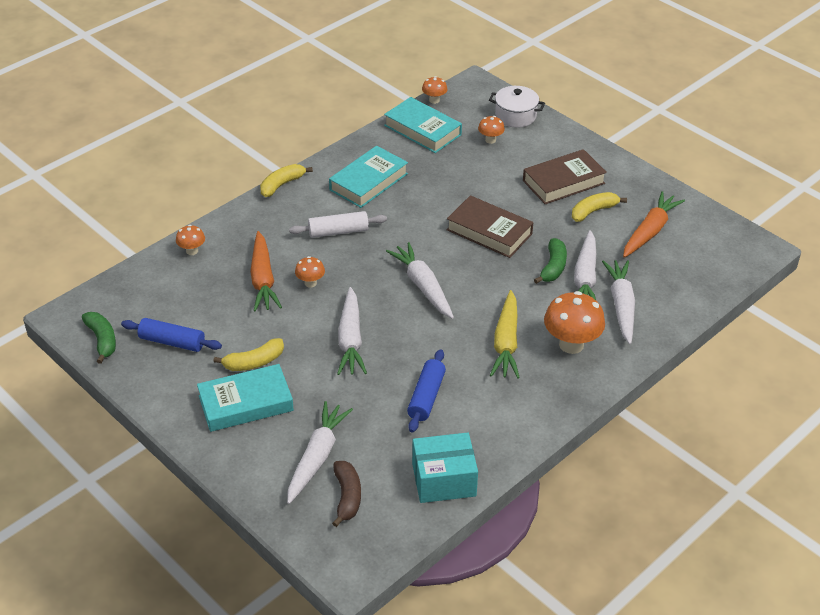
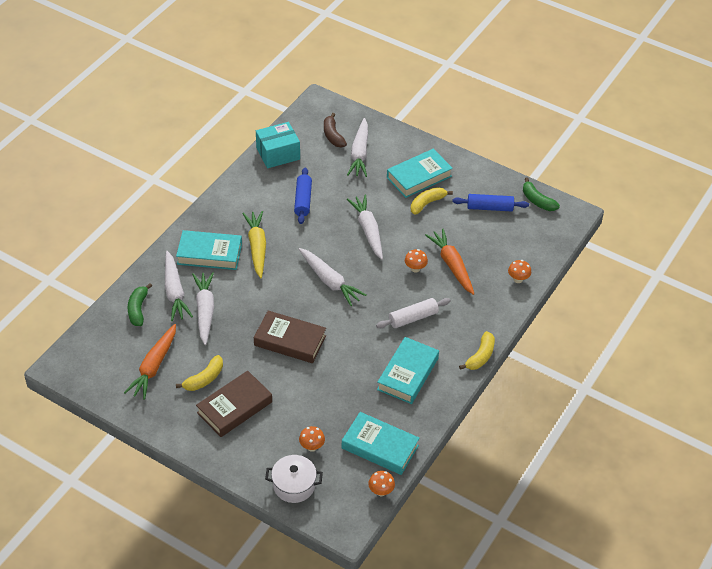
camera: 165 degrees right, 5 degrees up
(553, 267) = (231, 316): green banana -> green banana (138, 309)
(571, 344) = (209, 254): orange mushroom -> turquoise book

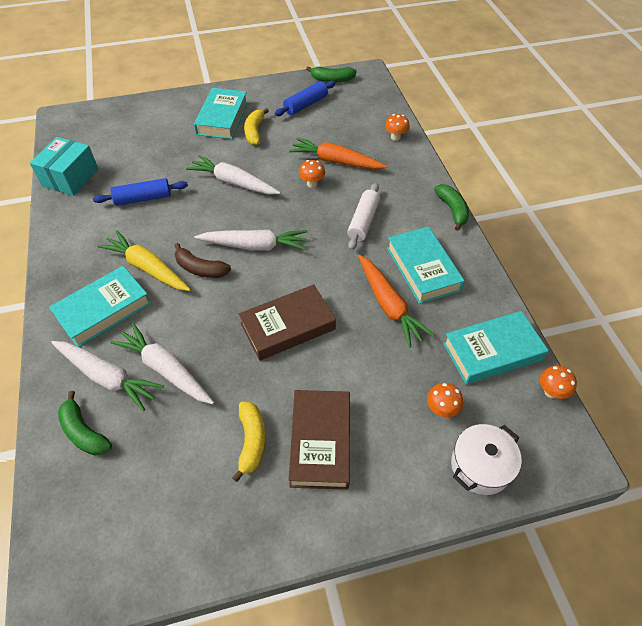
camera: 45 degrees left, 5 degrees up
(154, 367) = (178, 481): orange carrot -> orange carrot (389, 305)
(303, 200) = (143, 198): blue rolling pin -> blue rolling pin turned 60 degrees counterclockwise
(333, 135) = (107, 133): brown banana -> brown banana (200, 269)
(359, 153) = (149, 132): white carrot -> none
(480, 356) = (452, 210): yellow banana -> green banana

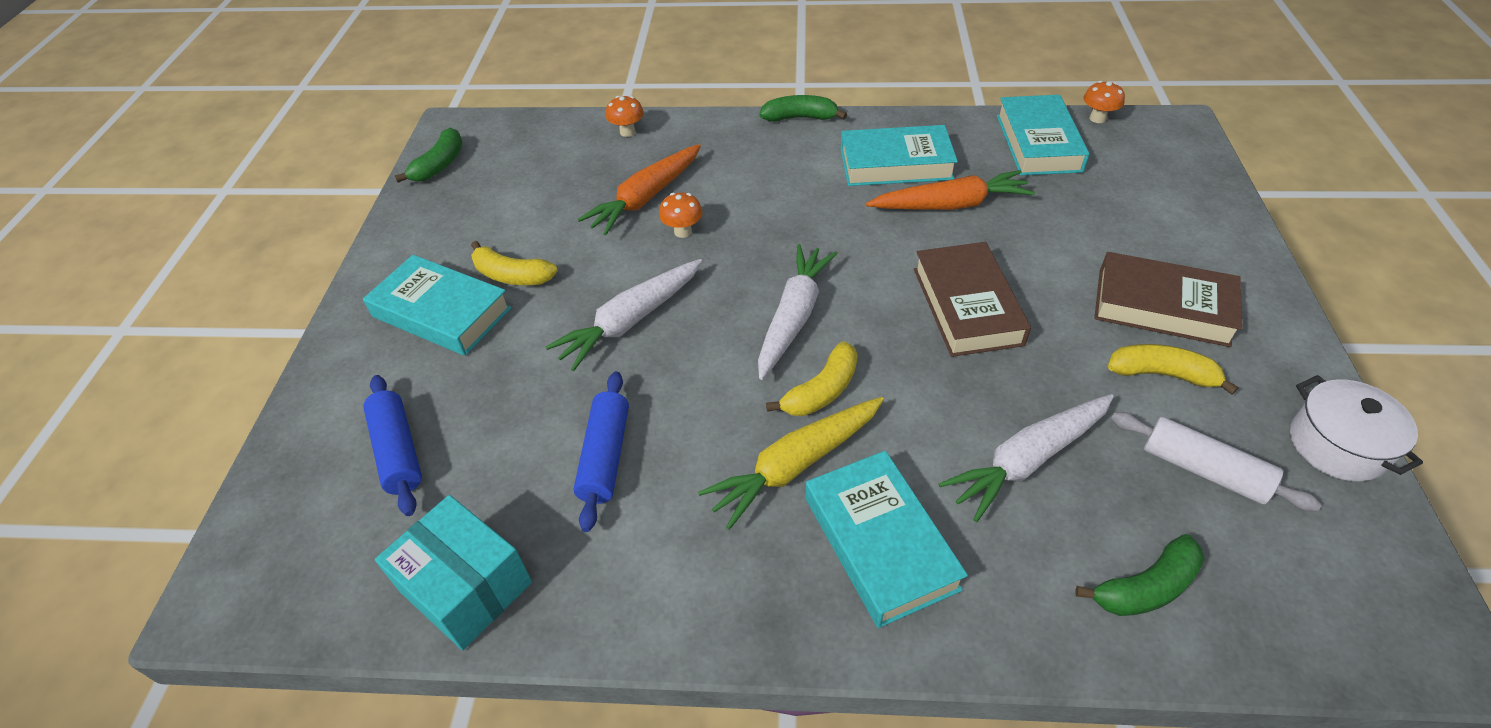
camera: 70 degrees left, 5 degrees down
(108, 377) = (1035, 545): white carrot -> none
(200, 269) = (821, 391): brown banana -> yellow banana
(305, 105) = (483, 205): blue rolling pin -> blue rolling pin (398, 451)
(363, 222) = (788, 196): white rolling pin -> white rolling pin (1203, 470)
(441, 409) = (1116, 198): orange mushroom -> none
(480, 466) = (1192, 188): white pot -> white pot (1337, 445)

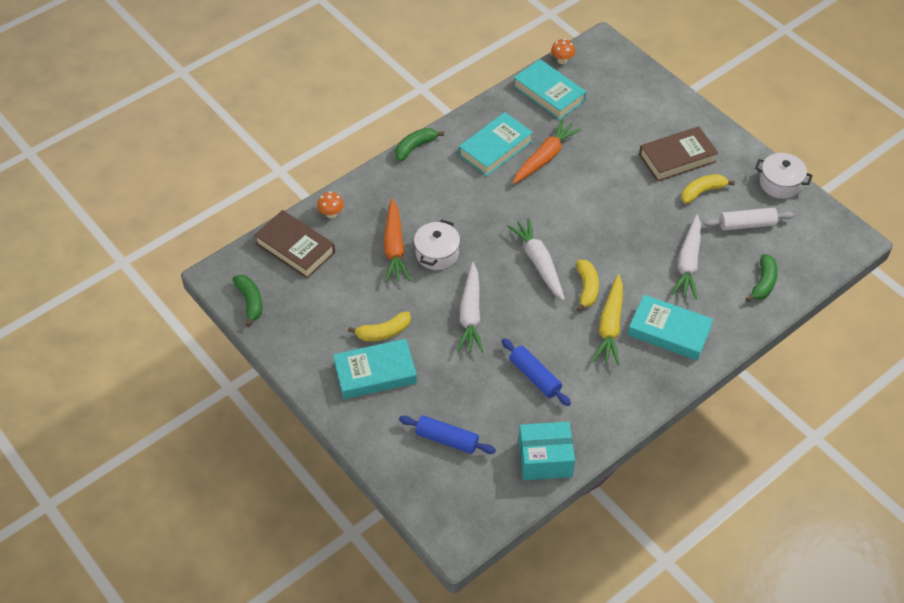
camera: 45 degrees left, 5 degrees up
(683, 231) = (437, 253): orange mushroom -> white pot
(967, 306) = (603, 208): brown book -> brown book (295, 248)

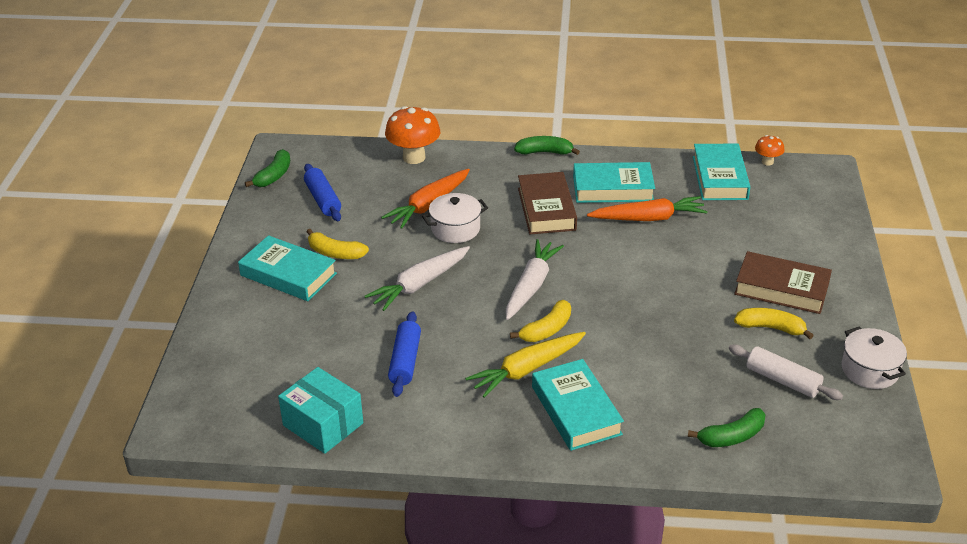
camera: 45 degrees right, 15 degrees down
(295, 248) = (355, 163): brown book -> brown book (546, 209)
(331, 214) = (414, 157): orange mushroom -> orange mushroom, size x1.92
(447, 439) = (270, 354): blue rolling pin -> blue rolling pin (323, 200)
(688, 263) = (674, 372): white carrot -> none

